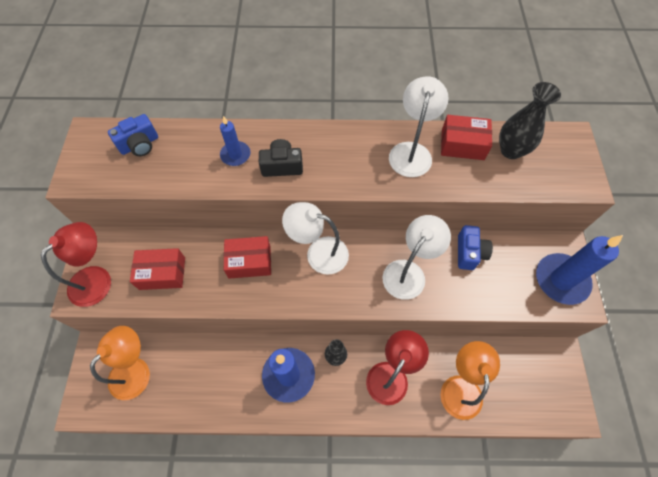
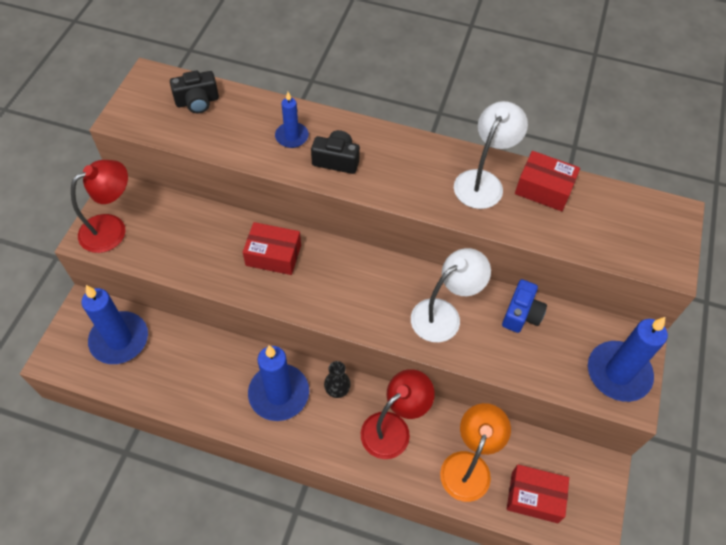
camera: 15 degrees right, 5 degrees down
(136, 370) = (119, 339): orange lamp -> blue candle
(140, 145) = (197, 101): blue camera -> black camera
(162, 273) = (179, 241): red box -> red box (534, 497)
(318, 253) = (351, 267): white lamp -> none
(511, 150) = (597, 209): black vase -> none

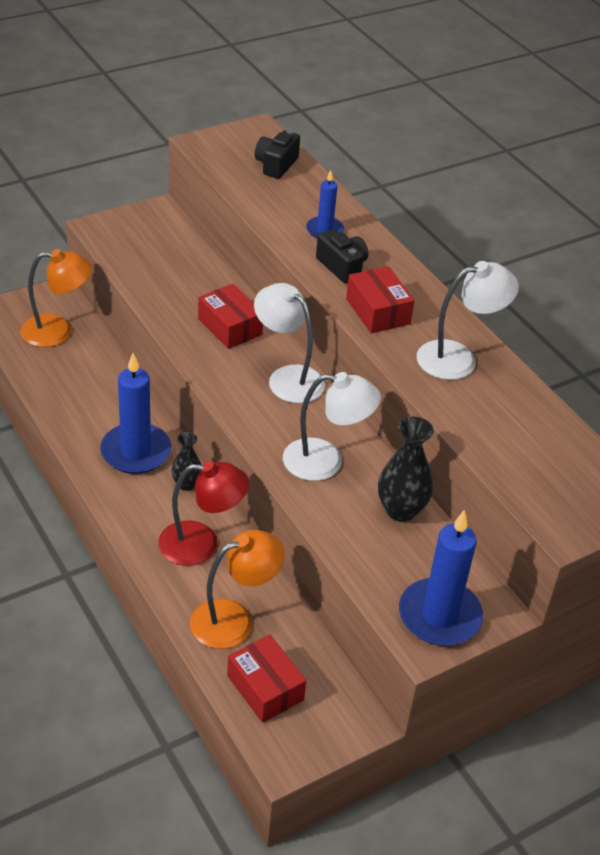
camera: 40 degrees right, 15 degrees down
(112, 228) = (125, 232): red lamp -> none
(119, 339) = (58, 331): blue candle -> orange lamp
(197, 101) = (276, 165): black camera -> black camera turned 90 degrees clockwise
(353, 267) = (287, 378): none -> white lamp
(521, 314) = (401, 510): blue camera -> black vase
(543, 189) = (512, 398): red box -> red box (377, 311)

